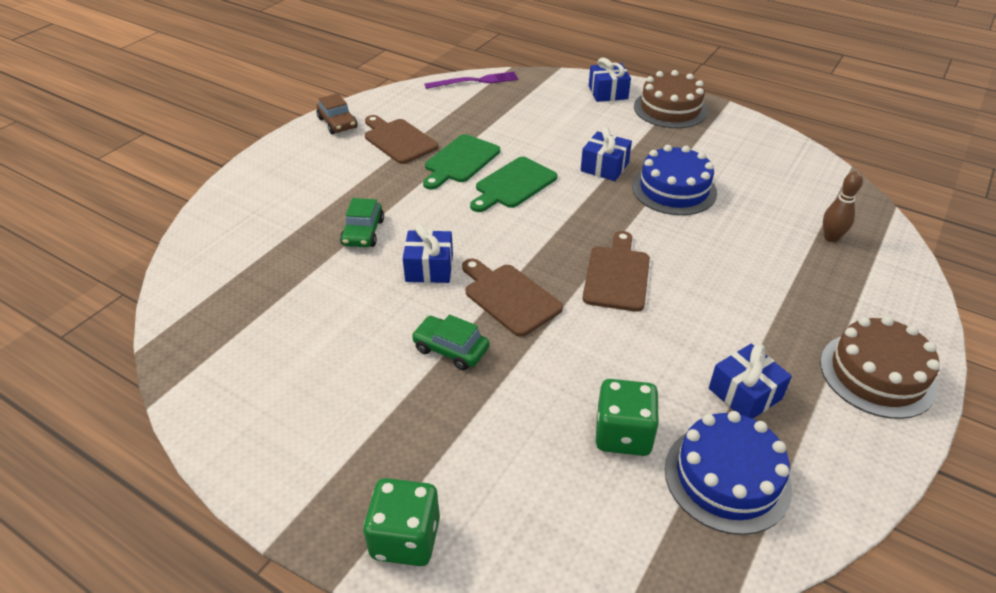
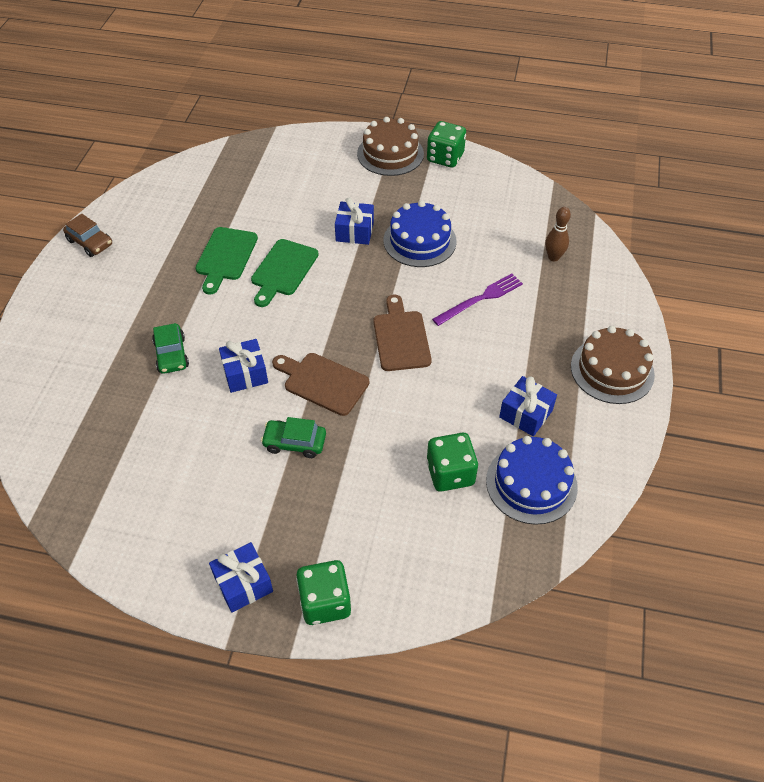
camera: 20 degrees left, 10 degrees up
(398, 140) = (158, 247): brown cutting board -> none
(475, 81) = (201, 161): purple fork -> purple fork (480, 299)
(608, 92) = (329, 147): blue gift -> blue gift (243, 584)
(730, 123) = (445, 157): none -> green dice

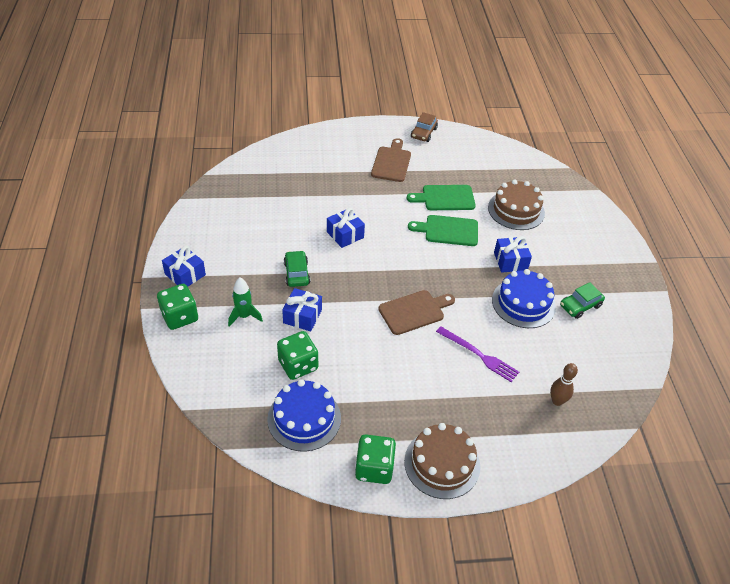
camera: 70 degrees right, 5 degrees down
(171, 354) = (346, 196): green car -> green car (580, 306)
(322, 382) = (353, 276): brown cutting board -> brown cutting board (391, 162)
(350, 519) = (244, 316): none -> green rocket
(390, 154) = (615, 264): brown cake -> brown cake (516, 210)
(445, 157) = (636, 301): green dice -> green dice (374, 468)
(525, 414) = (370, 405): blue gift -> blue gift (302, 316)

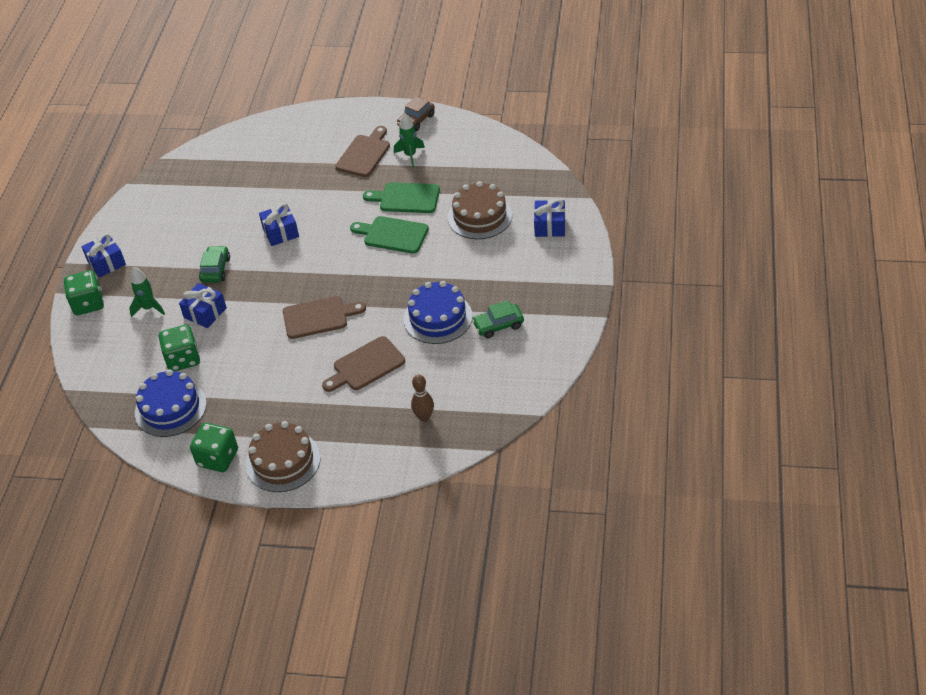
camera: 20 degrees right, 0 degrees up
(432, 162) = (410, 155): none -> green rocket
(479, 355) = (366, 365): purple fork -> brown cutting board
(510, 261) = (445, 272): blue gift -> blue gift (550, 226)

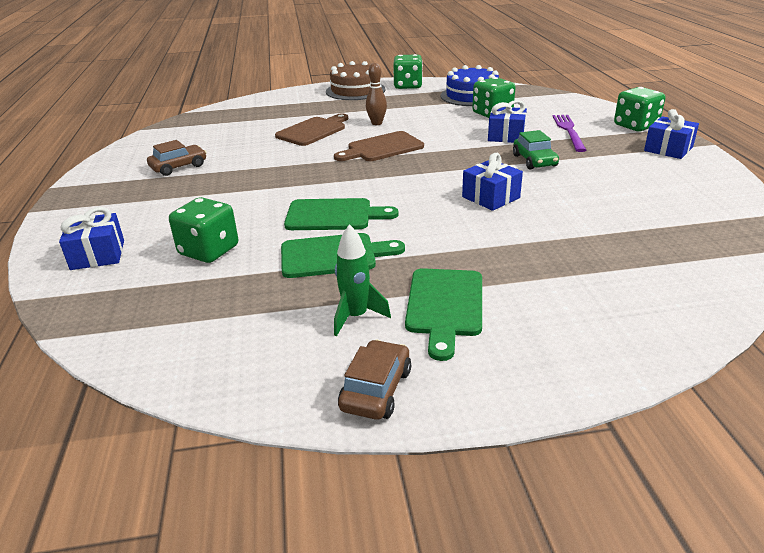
camera: 160 degrees right, 15 degrees down
(149, 308) = (568, 131): green rocket -> purple fork
(364, 154) = (444, 306): brown cutting board -> green cutting board
(424, 417) = (246, 117): brown bowling pin -> brown bowling pin (376, 123)
(438, 318) = (249, 163): blue cake -> none
(480, 216) = (209, 251): brown cake -> green dice
(498, 325) = (179, 167): green car -> brown car

